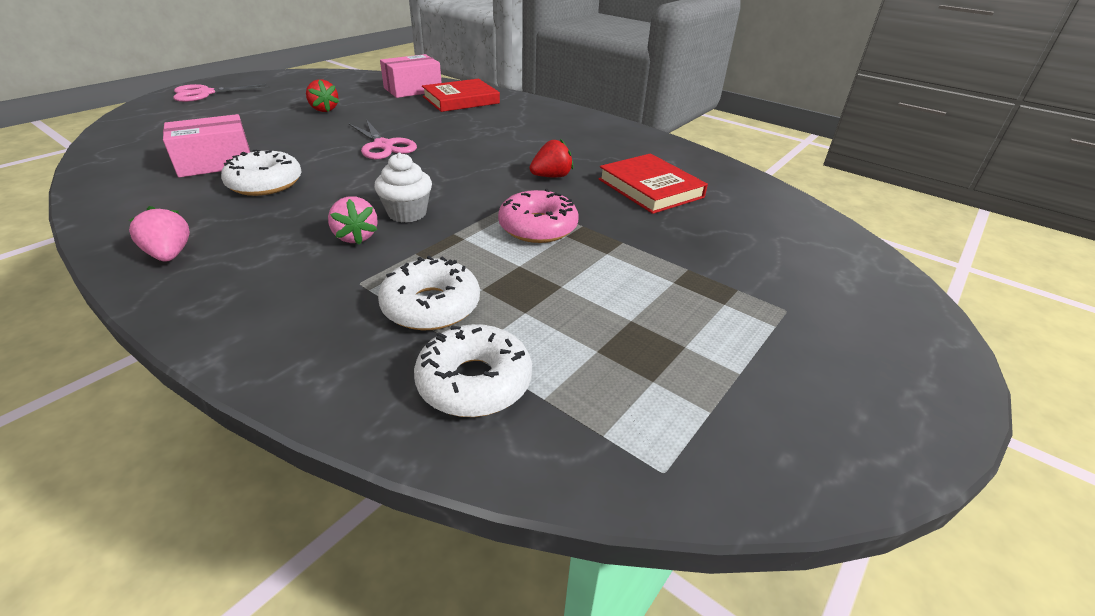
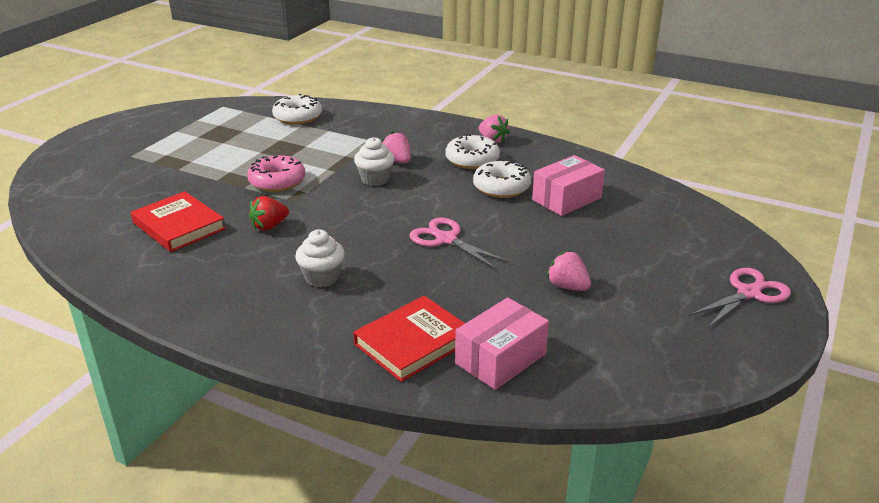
camera: 170 degrees right, 5 degrees down
(324, 109) = (567, 286): red strawberry -> pink strawberry
(431, 306) = (329, 136): white donut -> white donut (472, 160)
(509, 134) = (322, 277): none -> white cupcake

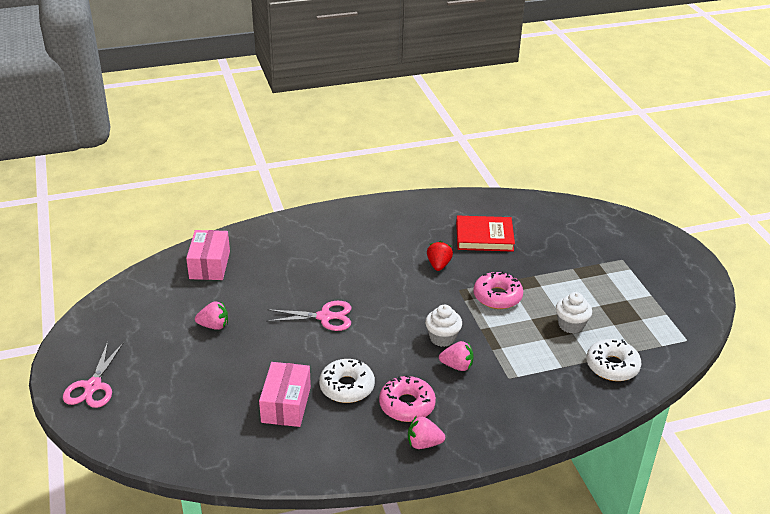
camera: 135 degrees right, 5 degrees up
(322, 277) = (356, 254): white cupcake -> white cupcake (571, 325)
(413, 342) = (262, 249): red book -> none
(472, 160) = (407, 405): white donut -> pink donut

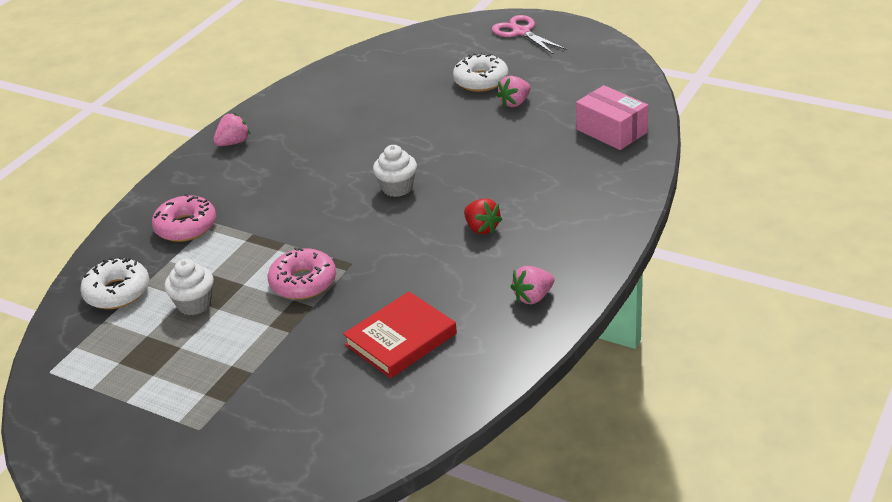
camera: 140 degrees right, 0 degrees up
(286, 404) = (371, 101): pink box -> none
(324, 317) = (439, 162): pink scissors -> none
(347, 387) = (342, 135): white donut -> white donut (481, 80)
(407, 405) = (277, 154): pink donut -> pink donut (186, 226)
(438, 265) = (406, 272): red strawberry -> red strawberry (482, 228)
(442, 338) = (311, 213): white cupcake -> white cupcake (397, 188)
(457, 366) = (269, 202): pink strawberry -> pink strawberry (533, 297)

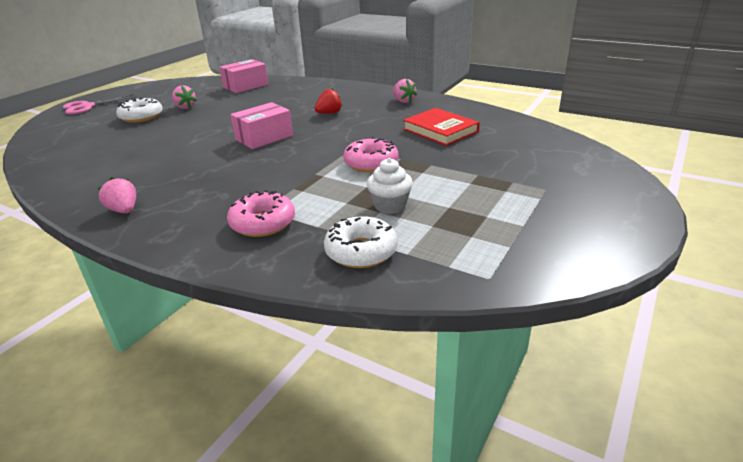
camera: 90 degrees left, 5 degrees down
(397, 188) = (264, 137): white cupcake -> pink box

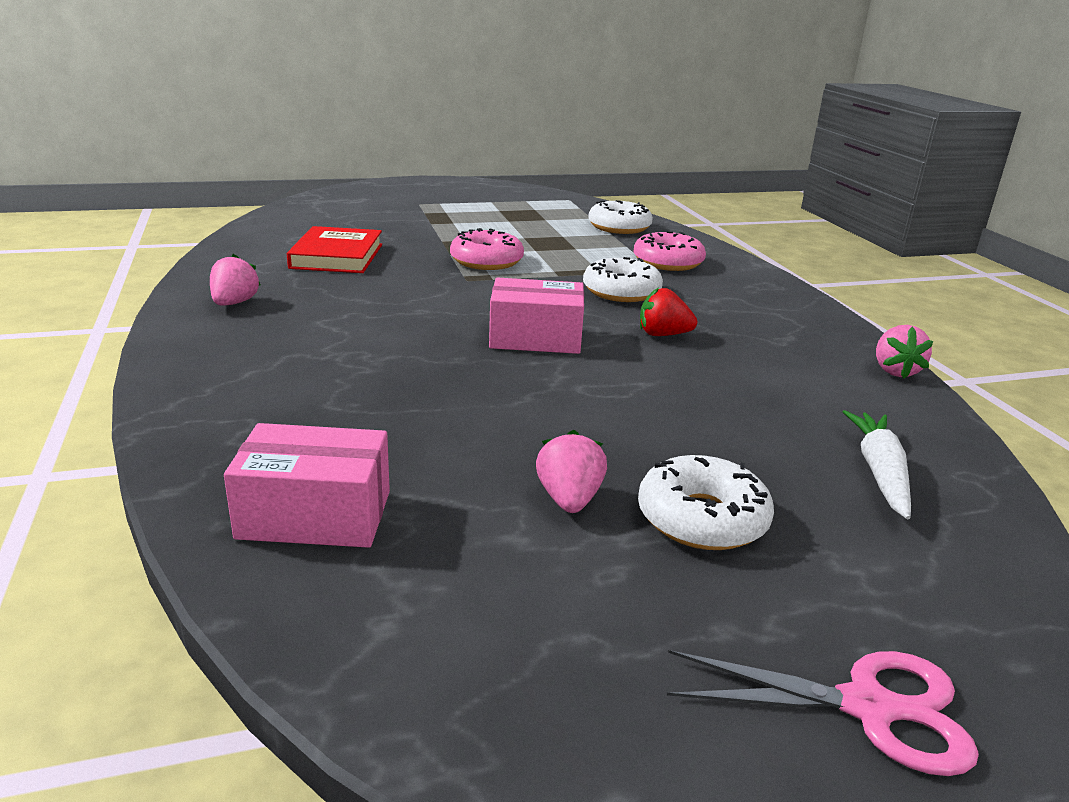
camera: 140 degrees left, 5 degrees down
(78, 147) = (879, 472): none -> white carrot
(124, 210) = (803, 321): pink strawberry -> pink strawberry (895, 371)
(261, 179) = (621, 291): none -> white donut
(329, 113) = (370, 334): red strawberry -> red strawberry (663, 335)
(390, 206) = (547, 235): white cupcake -> none

